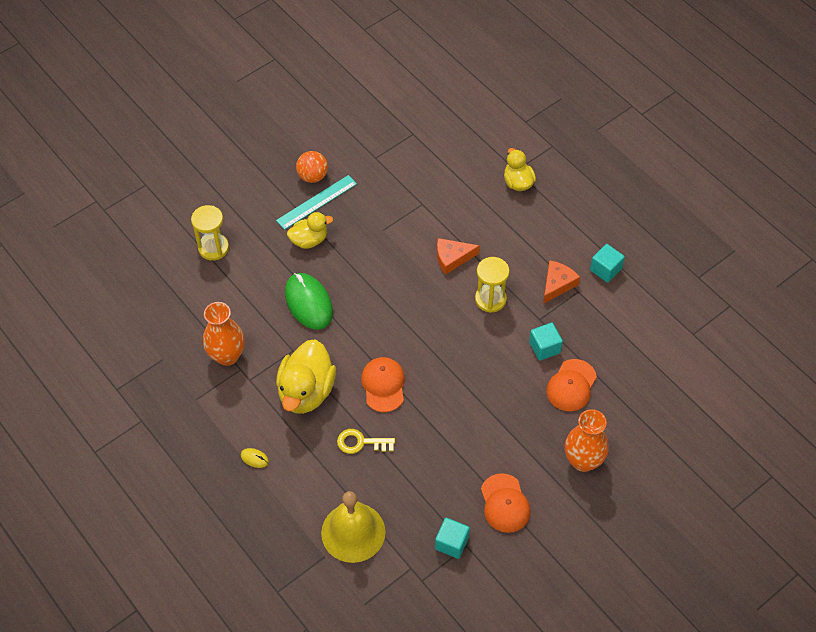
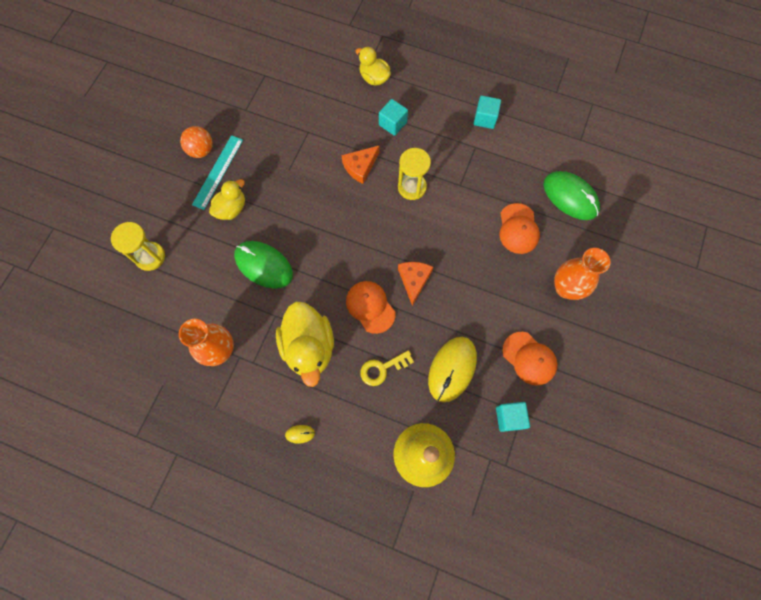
camera: 30 degrees left, 15 degrees up
(425, 475) = (452, 369): none -> yellow mouse
(544, 347) = (478, 207): turquoise cube -> turquoise cube (392, 124)
(557, 284) = (456, 149): orange cheese -> orange cheese (414, 280)
(644, 382) = (570, 197): none -> green mouse

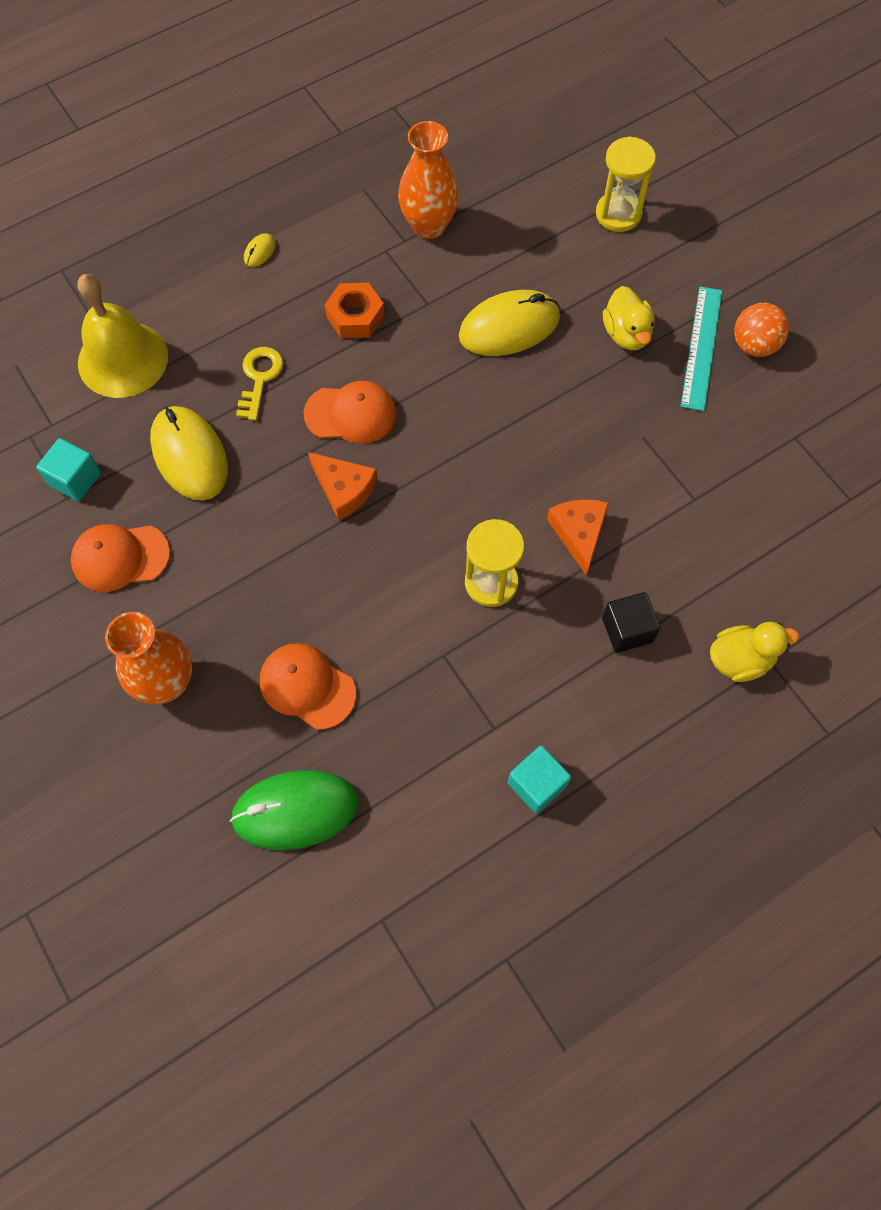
camera: 125 degrees right, 5 degrees down
(218, 172) = (701, 347): turquoise ruler -> turquoise ruler turned 45 degrees clockwise
(264, 265) = (509, 327): green mouse -> yellow mouse
(309, 347) = (355, 316): yellow duck -> orange nut
(392, 124) = (627, 630): turquoise cube -> black cube

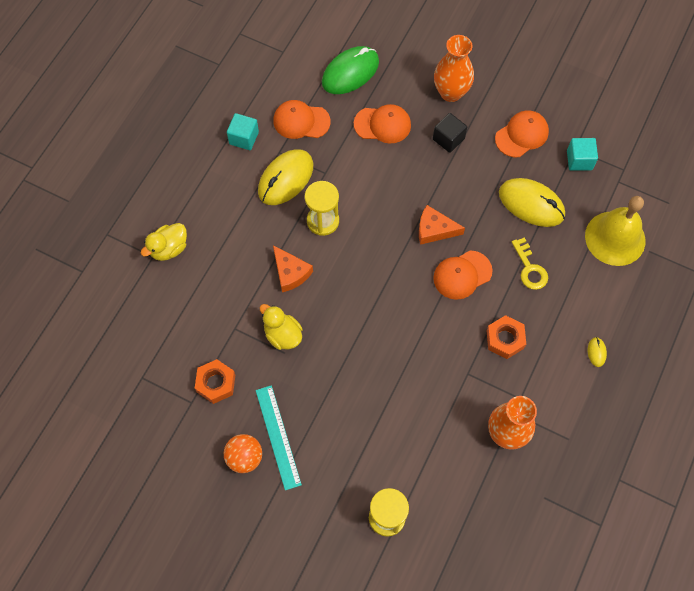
camera: 150 degrees right, 0 degrees up
(429, 764) = (301, 121): none -> orange cap
(509, 327) = (407, 384): yellow mouse -> yellow mouse (285, 179)
(626, 334) = (331, 420): yellow duck -> yellow duck (282, 335)
(627, 630) = (237, 233): black cube -> black cube (448, 139)
(752, 444) = (216, 383): none -> orange nut

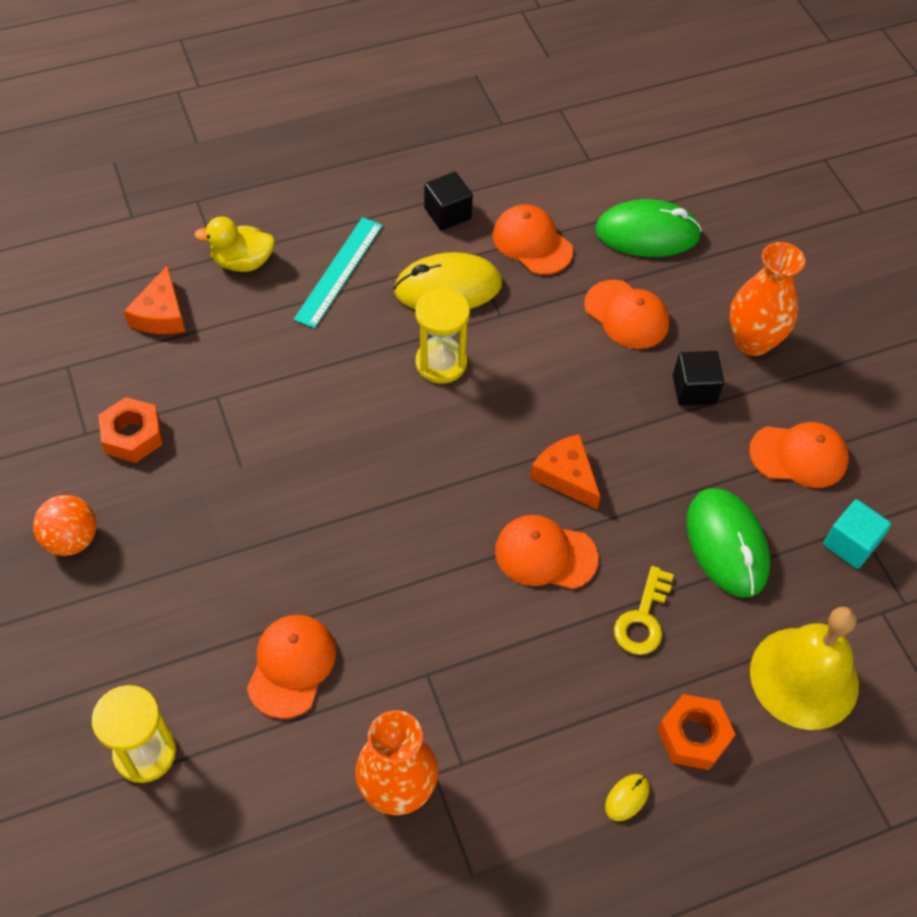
camera: 40 degrees right, 10 degrees down
(244, 138) = (447, 213): turquoise cube -> black cube
(278, 437) = (131, 549): turquoise ruler -> turquoise ruler (339, 271)
(282, 335) = (260, 446): yellow duck -> none
(290, 273) = (343, 388): orange cheese -> orange cheese (161, 314)
(408, 423) = (291, 666): none -> orange cap
(505, 339) = (519, 675): orange nut -> orange nut (693, 736)
(531, 204) = (726, 544): yellow mouse -> green mouse

